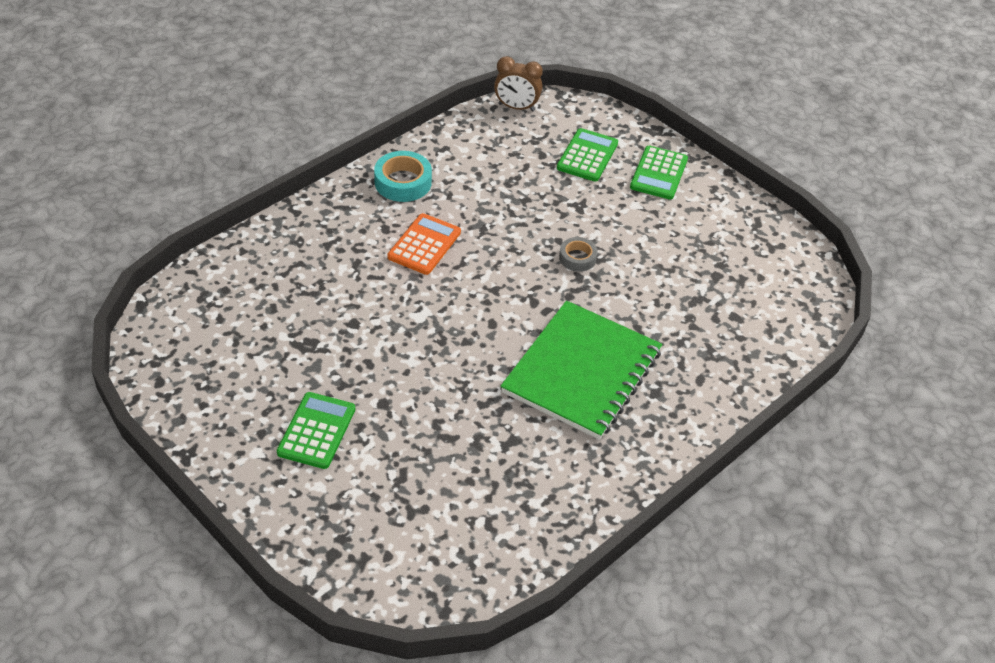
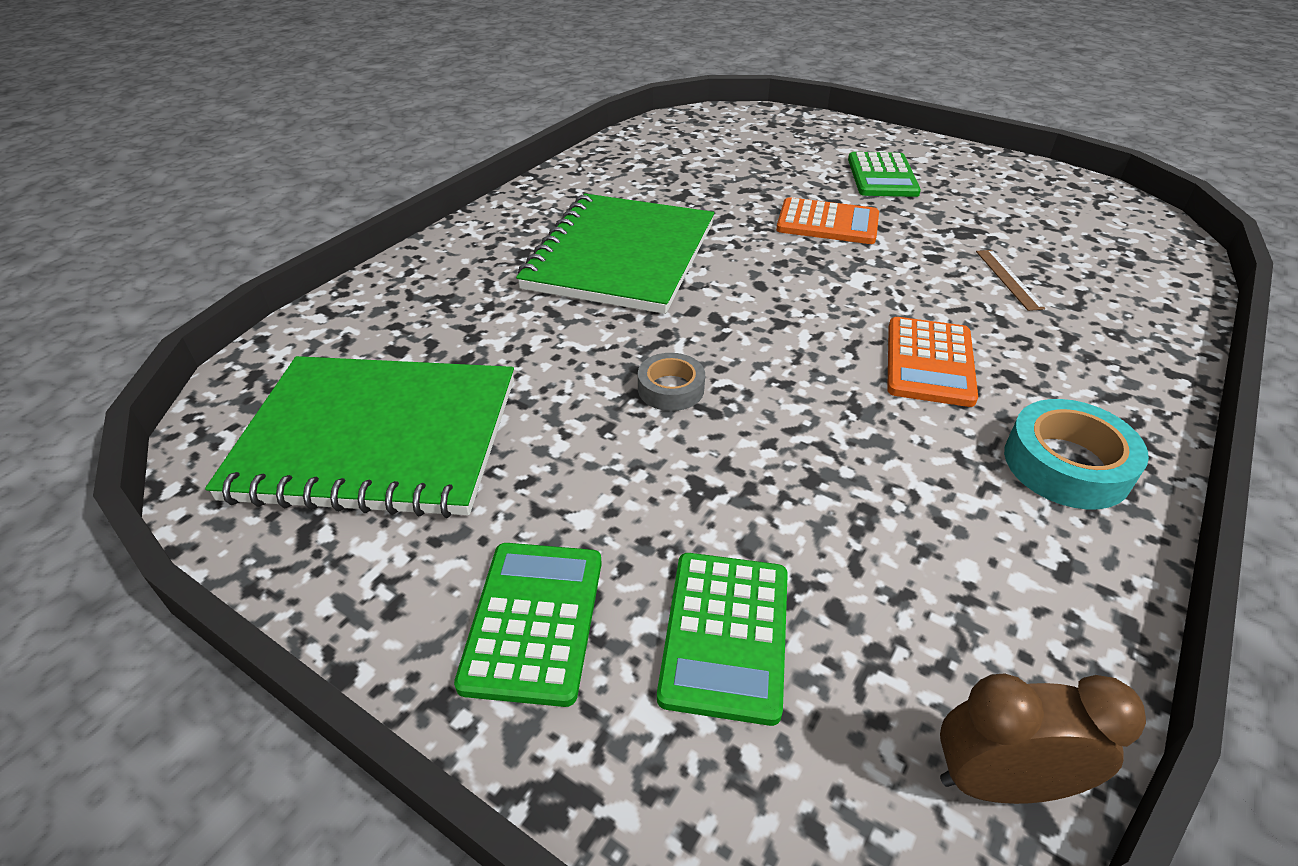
camera: 170 degrees right, 5 degrees down
(321, 293) = (1008, 279): none -> brown ruler
(407, 377) = (827, 223): none -> orange calculator
(735, 260) = (377, 438): none -> green notebook

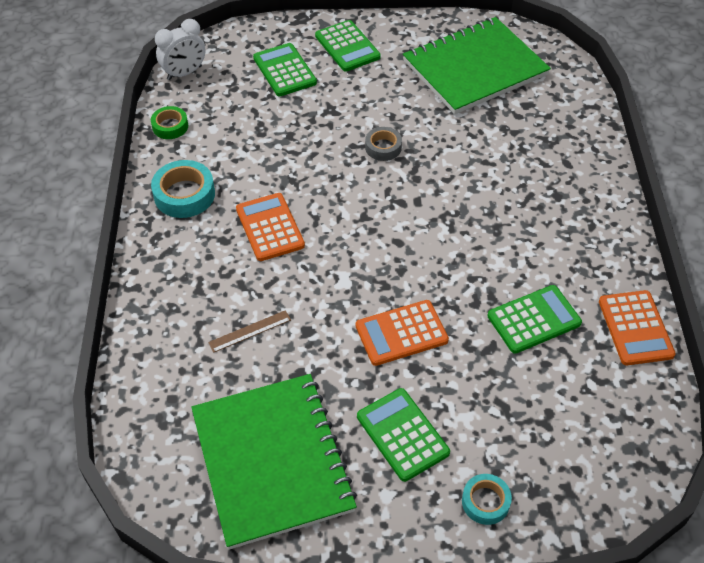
camera: 145 degrees right, 10 degrees up
(604, 159) = (635, 328): none -> orange calculator
(621, 256) = (499, 222): green notebook -> green notebook (272, 461)
(684, 189) = (534, 320): none -> green calculator
(841, 136) = (485, 502): none -> turquoise tape
(999, 782) = (184, 73): brown clock -> white clock
(1008, 279) = (250, 331): brown ruler -> brown ruler turned 75 degrees counterclockwise
(1073, 624) = (170, 126): none -> green tape

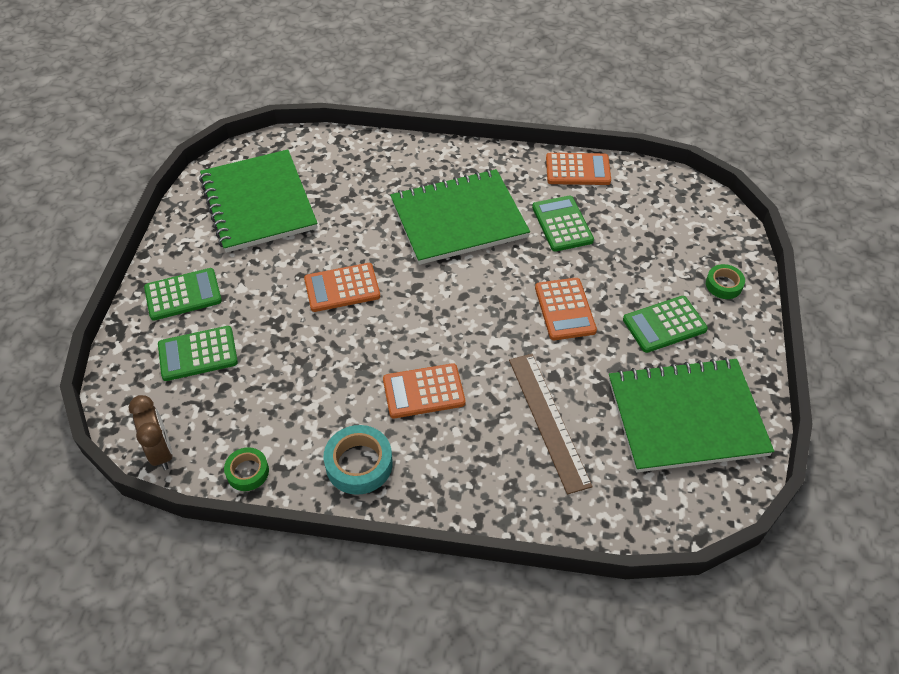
camera: 80 degrees left, 0 degrees up
(184, 73) = (161, 451): white clock -> brown clock
(250, 331) = (548, 420): brown ruler -> brown ruler, size x2.02
(383, 147) = (342, 288): grey tape -> orange calculator
(485, 502) = (723, 285): turquoise tape -> green tape
(508, 223) = (458, 219): none -> green notebook

